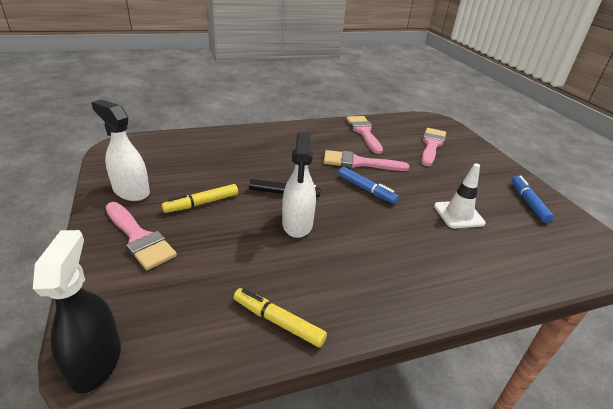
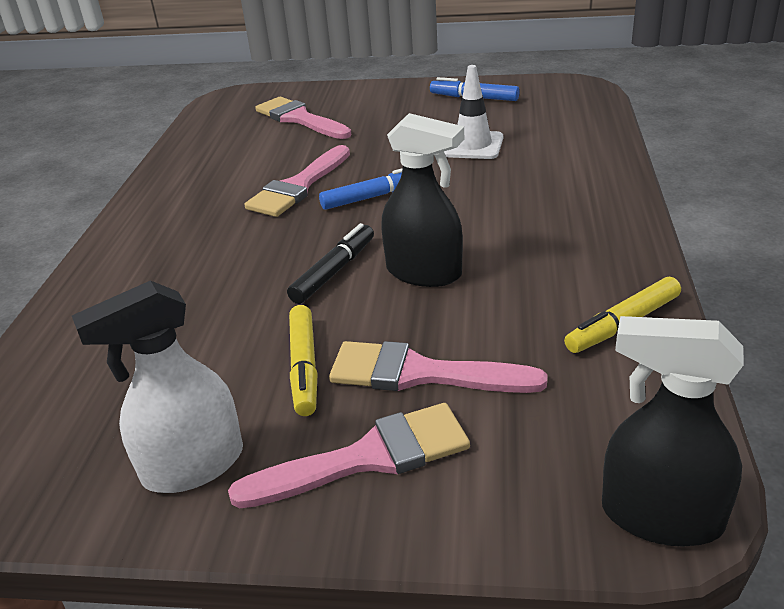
camera: 60 degrees left, 0 degrees up
(297, 224) = (424, 273): white spray bottle -> black spray bottle
(364, 132) = (211, 162): pink brush -> pink brush (421, 373)

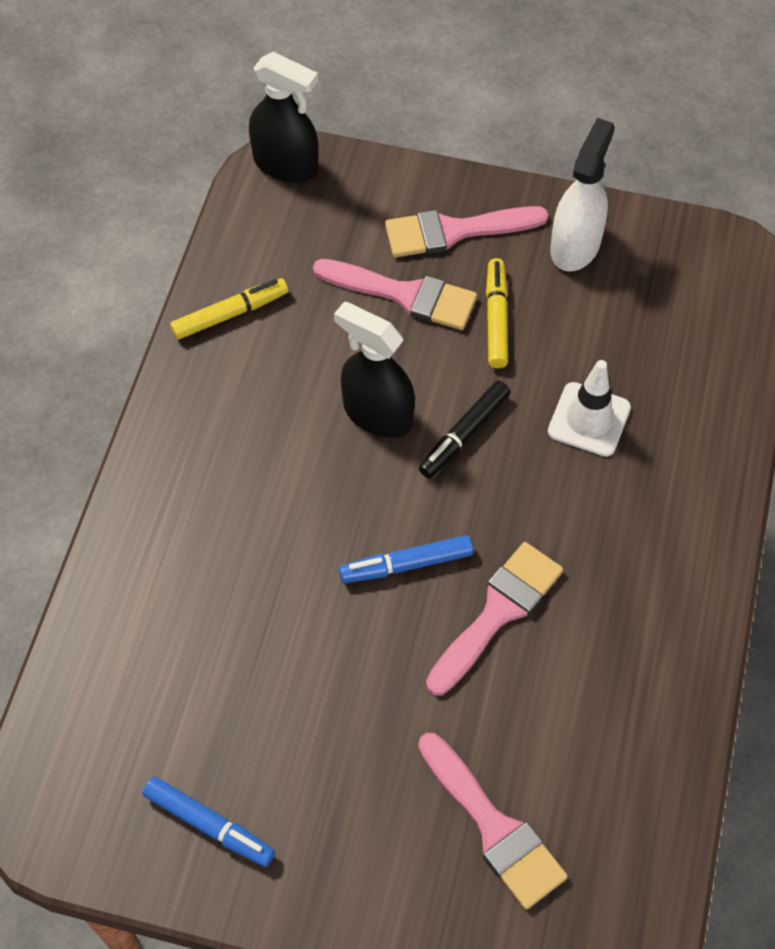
camera: 175 degrees left, 25 degrees up
(193, 465) = (575, 245): white spray bottle -> white spray bottle turned 45 degrees counterclockwise
(473, 145) = (258, 661): white traffic cone -> white traffic cone (589, 419)

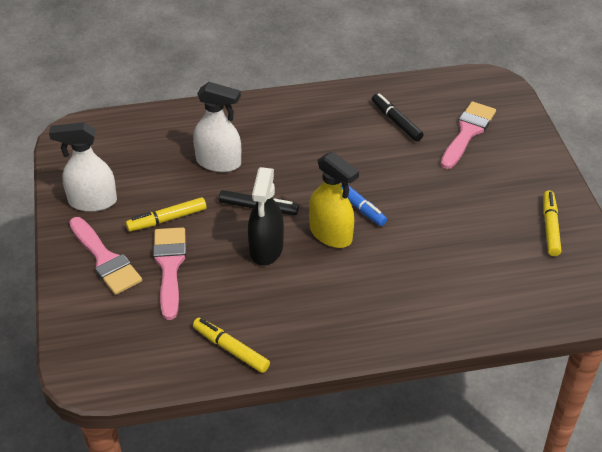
camera: 115 degrees left, 15 degrees down
(209, 825) = (550, 227): blue marker -> yellow marker
(286, 165) = (81, 371): black spray bottle -> none
(362, 504) = (331, 234): none -> yellow spray bottle
(497, 612) = (359, 163): pink brush -> none
(575, 721) = (396, 122): none -> black marker
(589, 419) = (219, 162): white traffic cone -> white spray bottle

